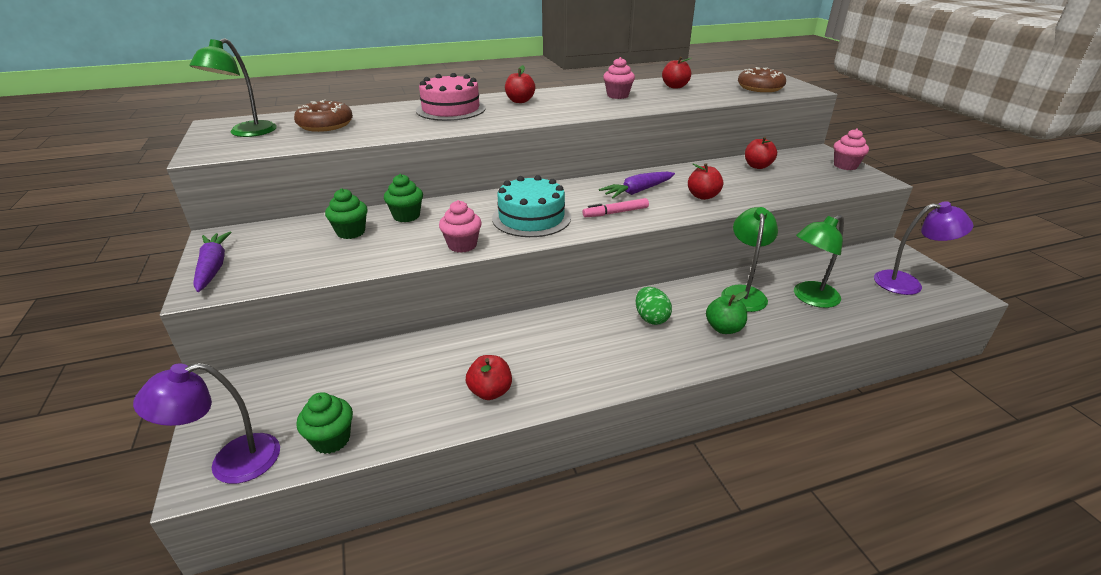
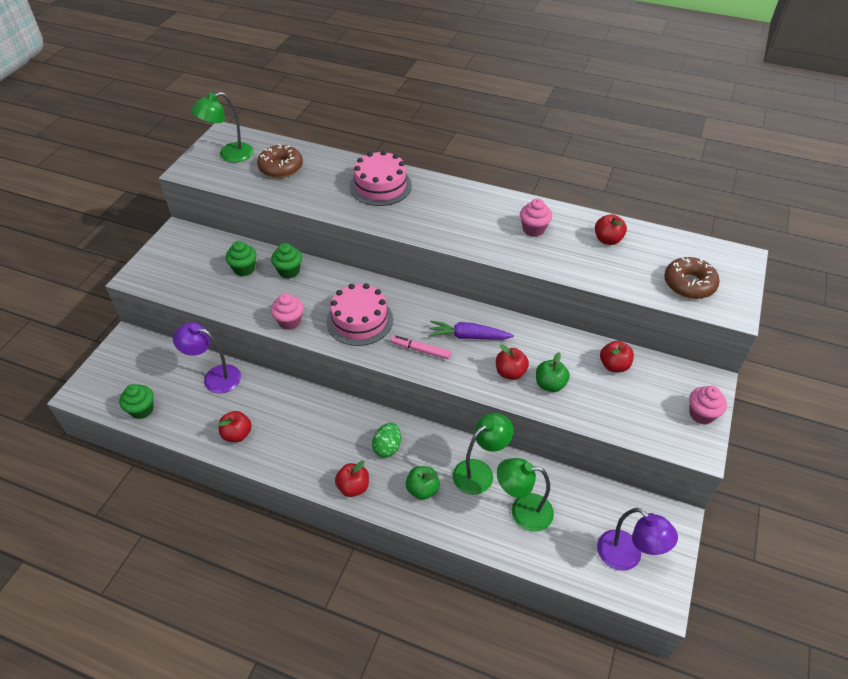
camera: 40 degrees right, 15 degrees up
(213, 267) = (154, 260): purple carrot -> none
(231, 463) = (95, 392): purple lamp -> purple lamp (215, 377)
(520, 101) = (444, 198): red apple -> red apple (353, 487)
(531, 218) = (359, 320): turquoise cake -> pink cake
(739, 190) = (550, 384): none -> green apple

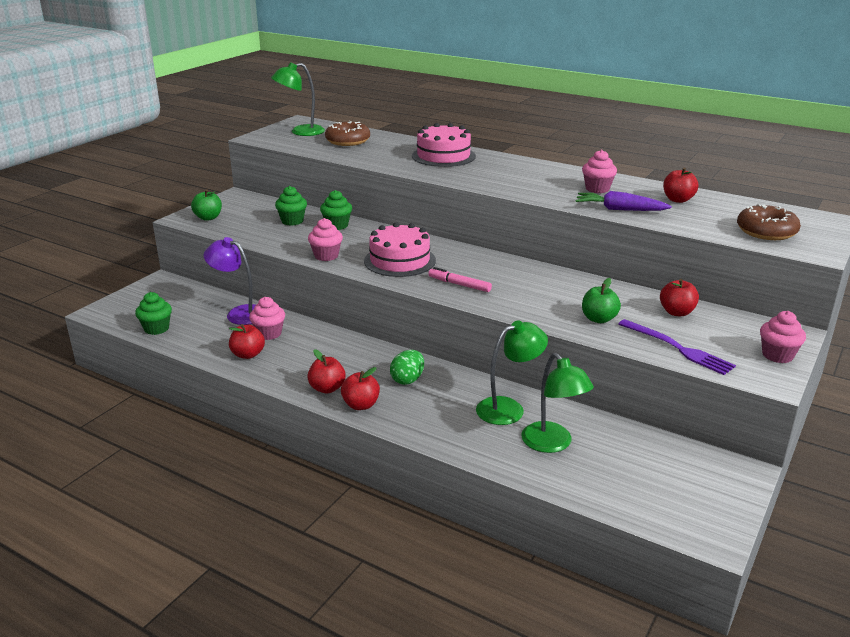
camera: 10 degrees right, 20 degrees down
(249, 402) = (269, 334): none -> pink cupcake
(422, 489) = (439, 415): green apple -> green apple (208, 218)
(468, 336) = (514, 280): purple carrot -> purple carrot (619, 209)
(510, 372) = (555, 307): red apple -> red apple (327, 388)
(522, 511) = (552, 444): green lamp -> green lamp turned 135 degrees counterclockwise
(620, 416) = (677, 348): none -> purple fork
(627, 557) = (676, 495): purple lamp -> none

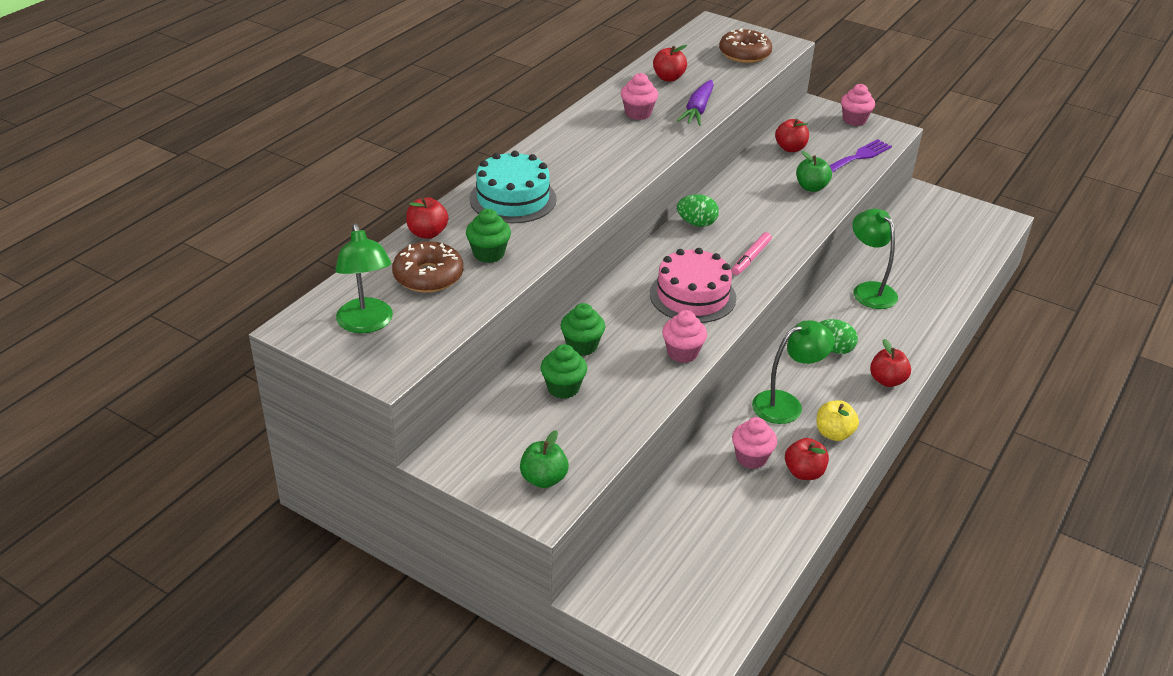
camera: 90 degrees left, 10 degrees up
(156, 329) = (750, 572): green cupcake -> green cupcake (488, 254)
(239, 313) = (700, 491): purple lamp -> none
(291, 371) = (833, 433): none -> yellow apple
(327, 388) = (862, 404): red apple -> red apple (427, 233)
(443, 156) = (513, 199): pink cake -> turquoise cake
(509, 264) = (696, 223): none -> green egg
(552, 444) = (916, 272): green lamp -> green lamp (786, 404)

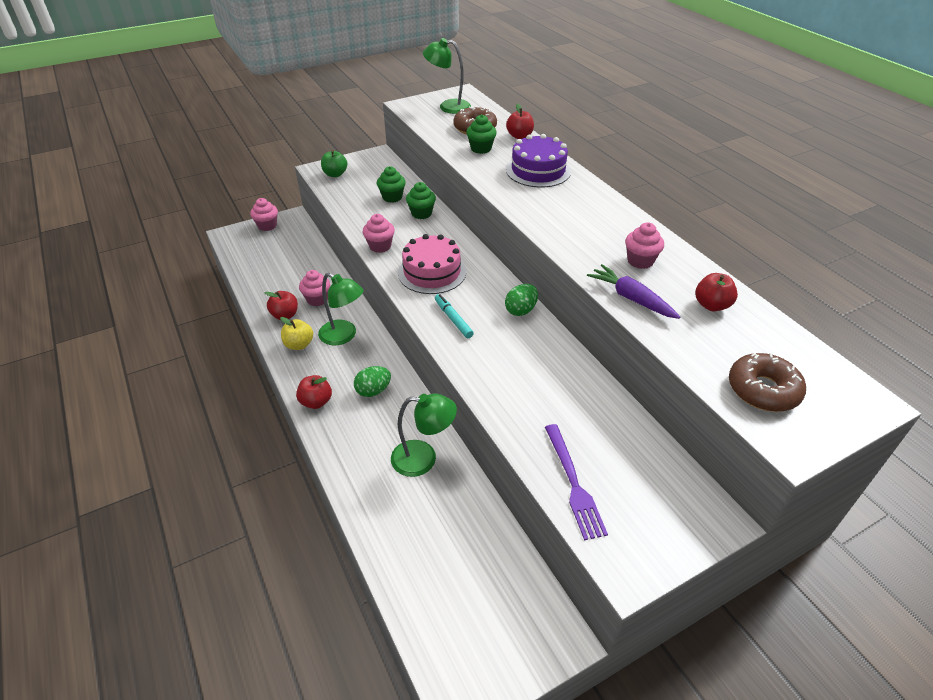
camera: 120 degrees right, 5 degrees up
(513, 199) = (538, 170): turquoise cake -> purple cake
(751, 258) = (453, 319): pink marker -> turquoise marker
(786, 404) = (344, 336): green lamp -> green lamp turned 60 degrees counterclockwise
(790, 148) = (621, 436): red apple -> none
(811, 187) = (535, 412): green apple -> none
(854, 120) = (669, 541): pink cupcake -> pink cupcake (267, 226)

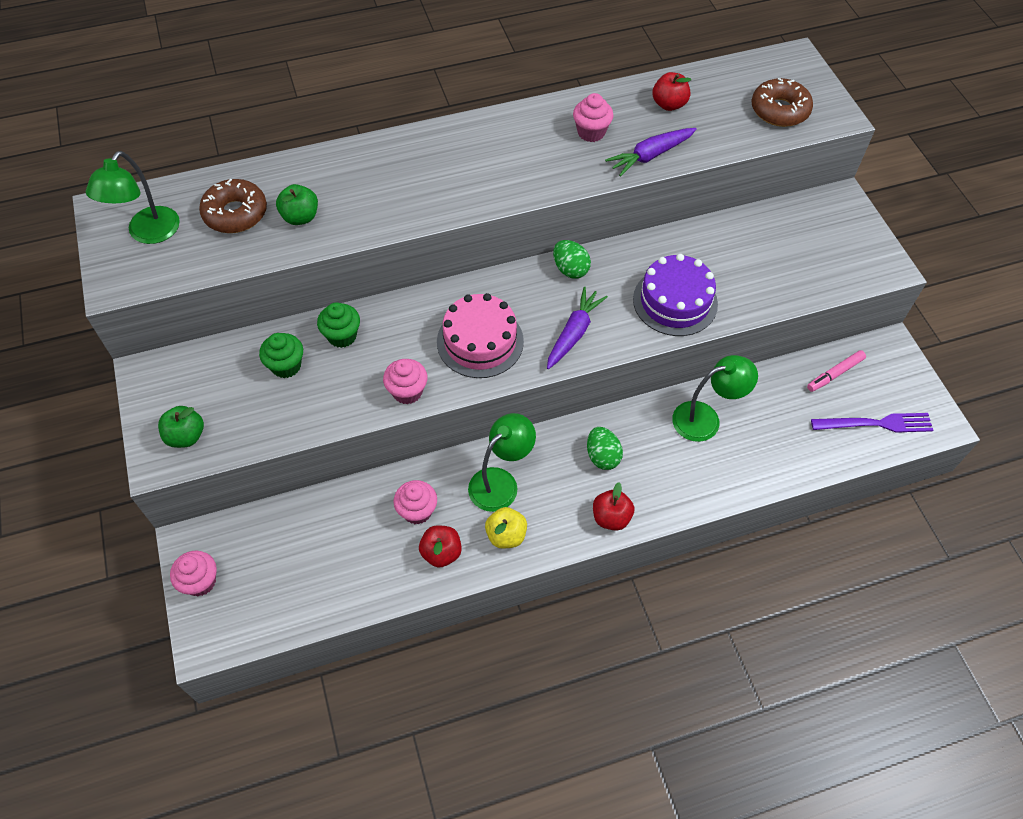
camera: 80 degrees left, 15 degrees up
(423, 458) = (705, 418): green lamp -> green lamp turned 60 degrees clockwise
(453, 319) = (574, 333): turquoise marker -> purple carrot
(481, 148) = (300, 217): green cupcake -> green apple
(505, 573) = (835, 374): none -> pink marker
(519, 136) = (281, 171): red apple -> none
(538, 170) = (381, 171): purple cake -> purple cake (675, 301)
(573, 483) = (805, 280): purple fork -> purple fork (875, 424)

